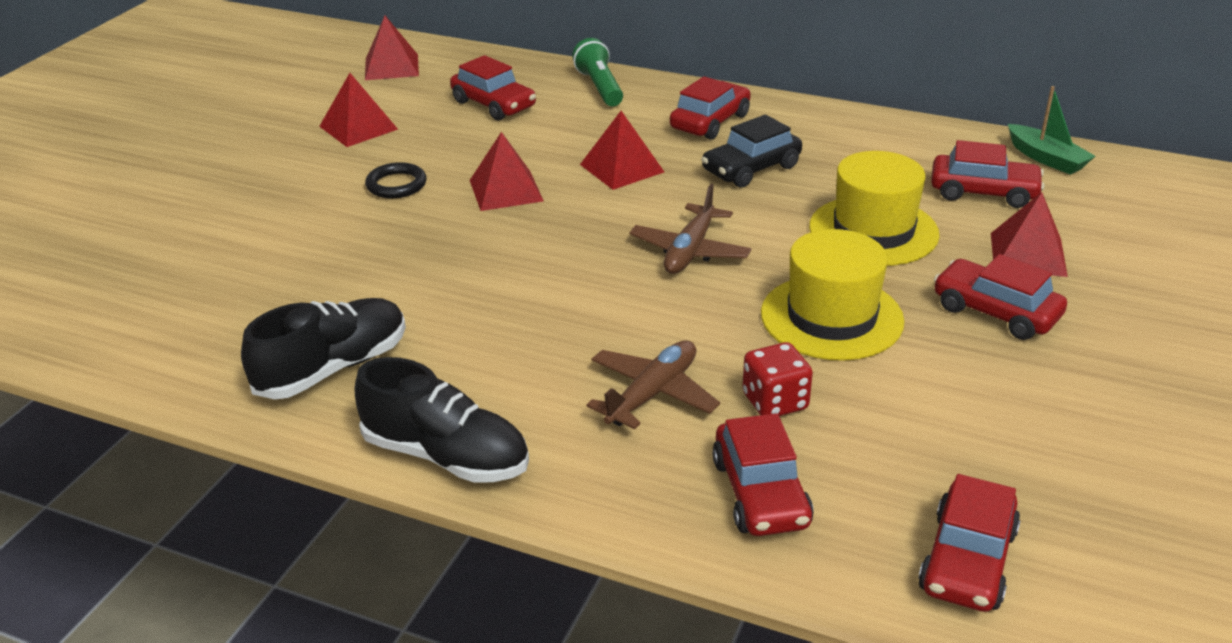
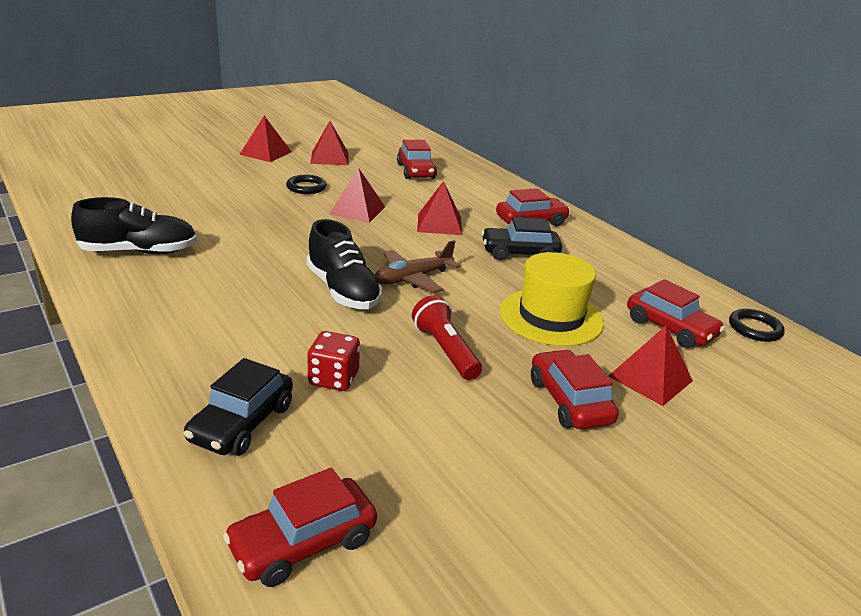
camera: 30 degrees right, 5 degrees down
(391, 67) = (390, 139): red pyramid -> red pyramid (265, 153)
(446, 456) = (118, 315): black shoe -> black shoe (343, 290)
(600, 87) = (489, 183): green flashlight -> none
(652, 394) = (270, 339): brown plane -> none
(760, 493) = (242, 423): red car -> black car
(831, 317) = (445, 351): yellow hat -> red flashlight
(1046, 159) = (754, 328): green boat -> black ring

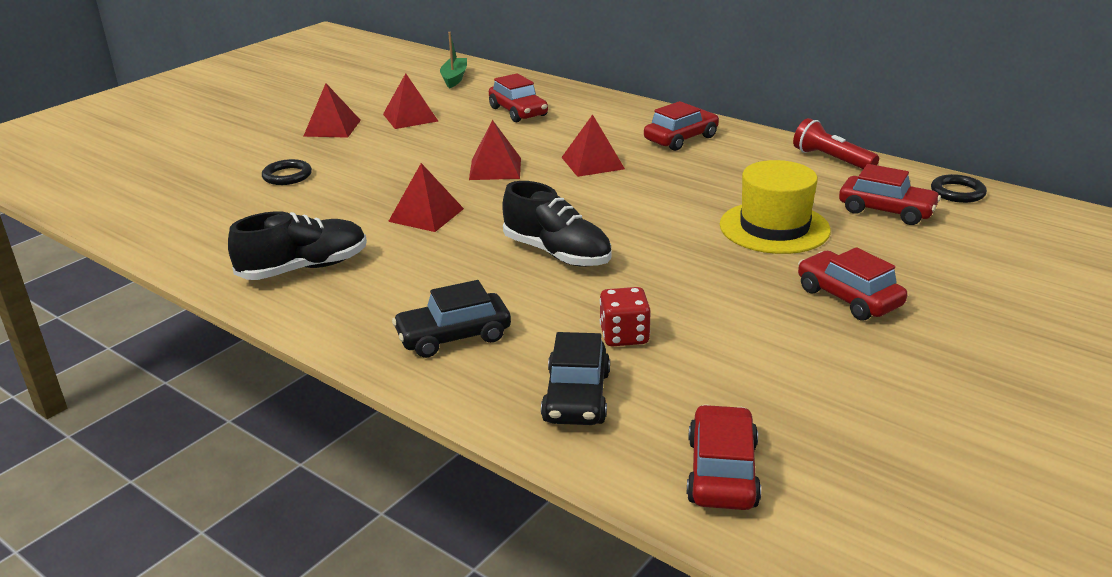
camera: 15 degrees left, 0 degrees up
(303, 543) = (722, 472): red car -> red car turned 150 degrees clockwise
(306, 187) = (416, 156): black ring -> black ring (287, 176)
(390, 137) = (454, 78): none -> green boat
(413, 278) = (615, 224): brown plane -> none
(445, 351) = (704, 283): red flashlight -> red flashlight (831, 159)
(519, 253) = (696, 174): black car -> black car (453, 336)
(650, 378) = (901, 259): red pyramid -> red pyramid (426, 215)

